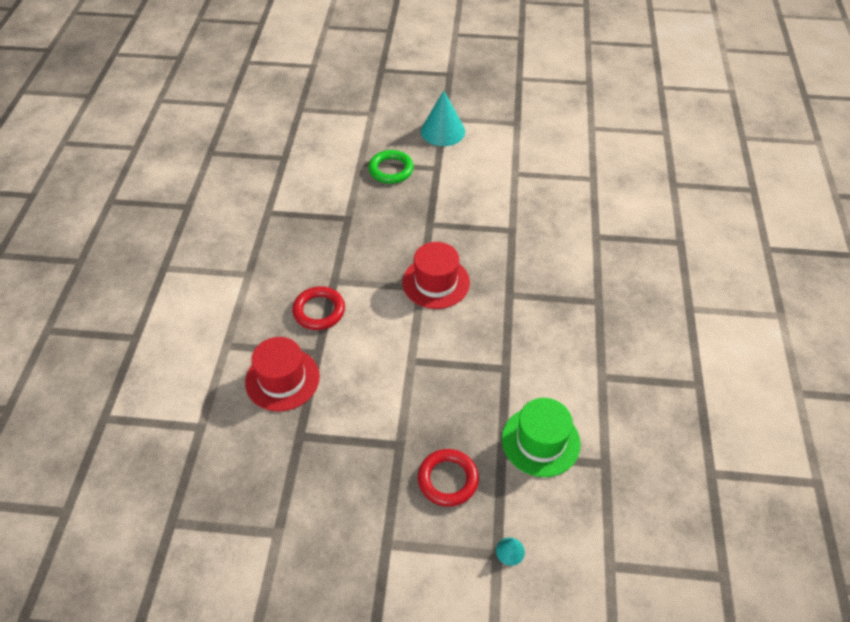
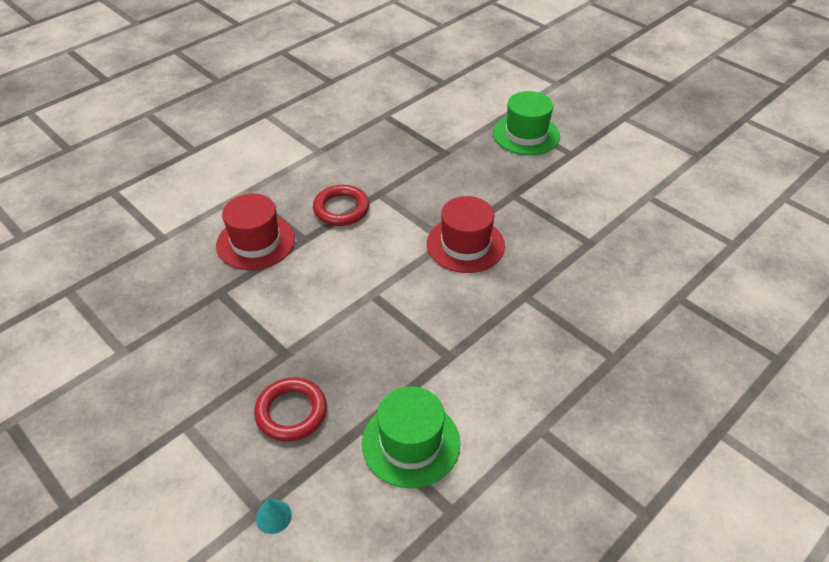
camera: 40 degrees right, 5 degrees down
(391, 170) = (526, 134): green ring -> green hat
(443, 131) = (611, 127): turquoise cone -> none

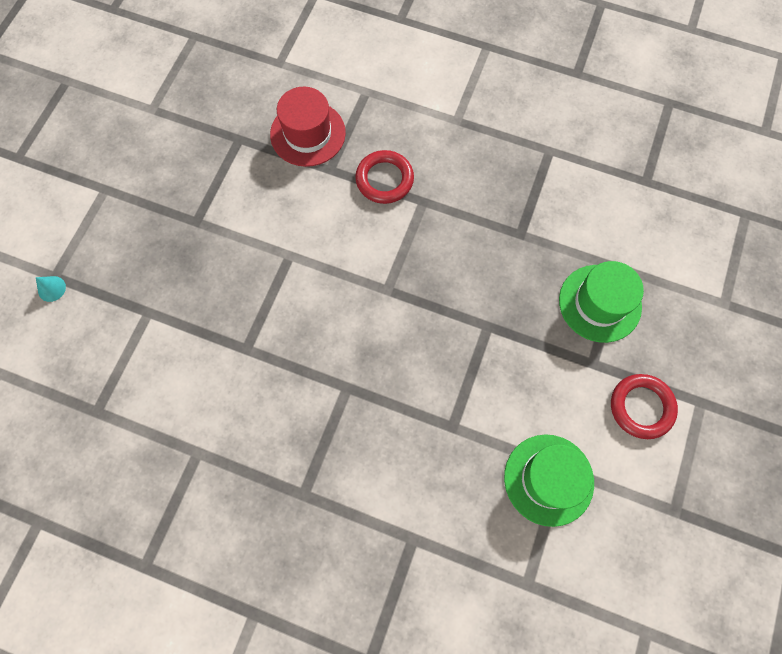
camera: 65 degrees right, 25 degrees up
(291, 412) = (142, 255): red ring -> red ring (641, 407)
(411, 443) = (146, 355): green hat -> green hat (548, 479)
(465, 245) = (390, 308): red hat -> none

